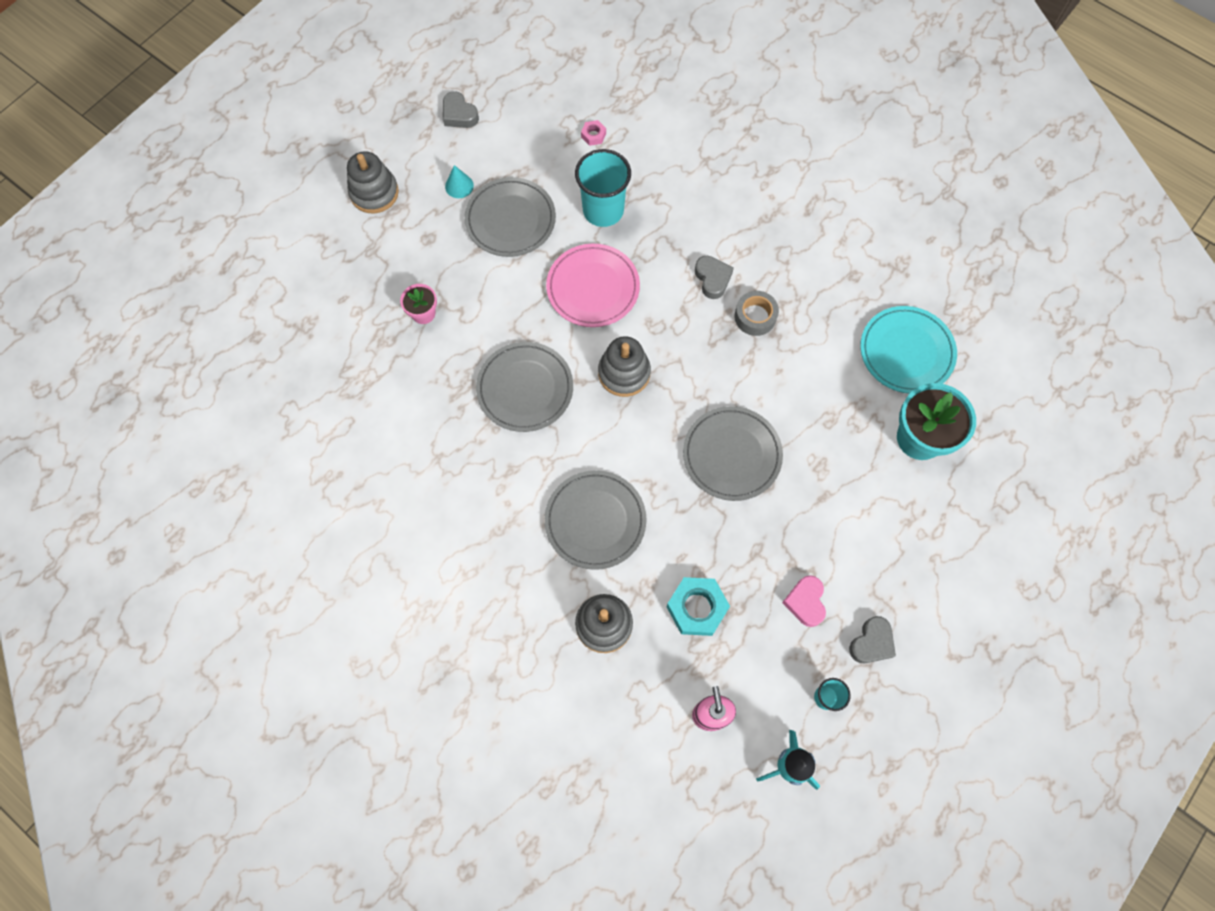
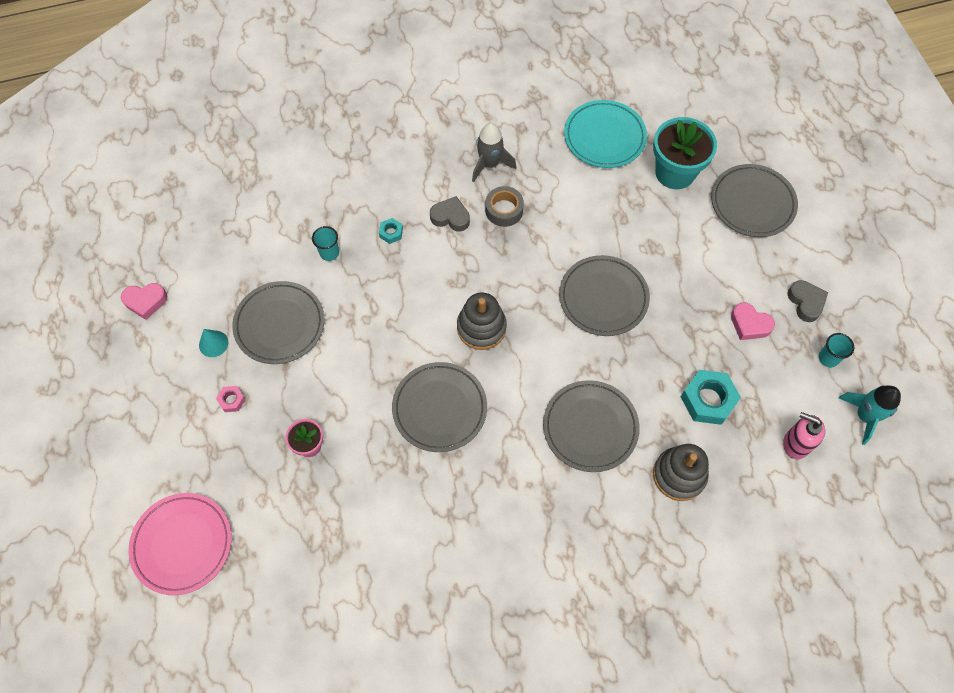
camera: 55 degrees left, 5 degrees down
(374, 193) = (160, 415): grey stacking toy -> none
(459, 114) = (146, 301): grey heart -> pink heart
(593, 135) = (256, 217): pink nut -> pink nut (232, 400)
(593, 288) = (391, 303): pink plate -> pink plate (182, 544)
(603, 210) = (329, 253): turquoise cup -> turquoise cup, size x0.50
(659, 243) = (391, 233): none -> turquoise nut
(793, 275) = (489, 164): none -> grey rocket
(945, 530) = (752, 203): none -> grey plate

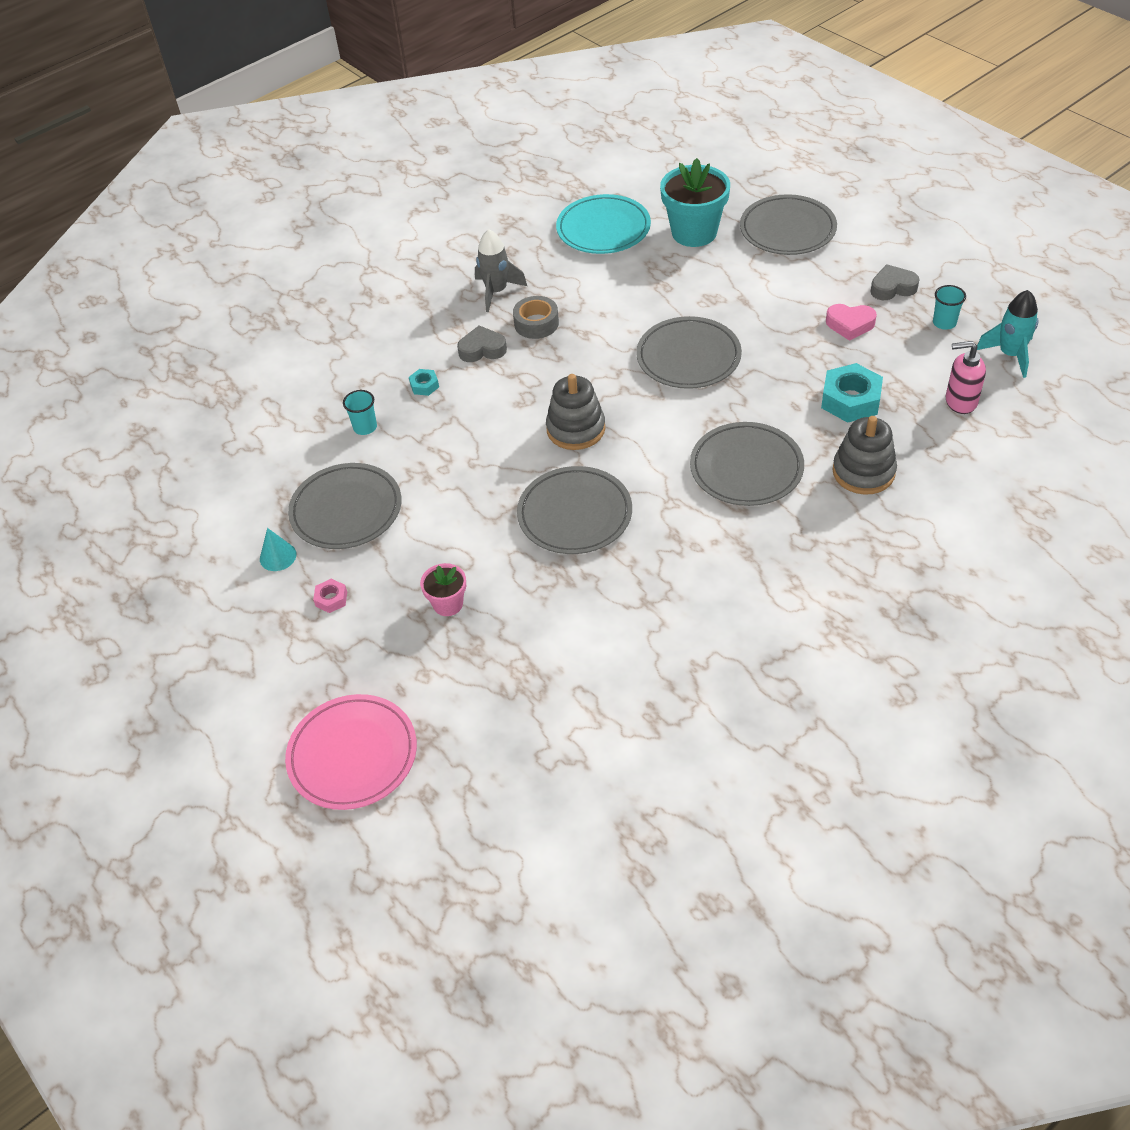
camera: 20 degrees left, 15 degrees down
(146, 301) = (172, 549): pink heart -> none
(806, 302) = (892, 288): grey heart -> grey heart turned 60 degrees counterclockwise

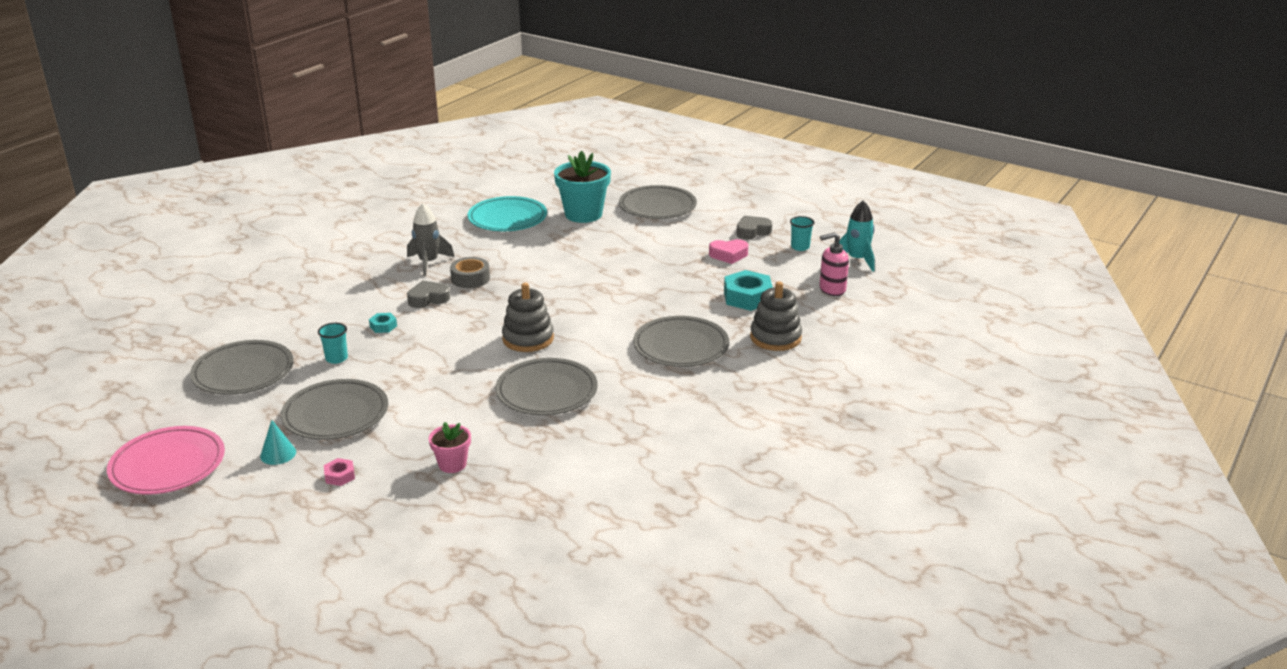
camera: 20 degrees left, 20 degrees down
(353, 755) = (395, 582): pink plate -> pink plate (168, 465)
(688, 357) = (607, 286): grey plate -> grey plate (243, 372)

